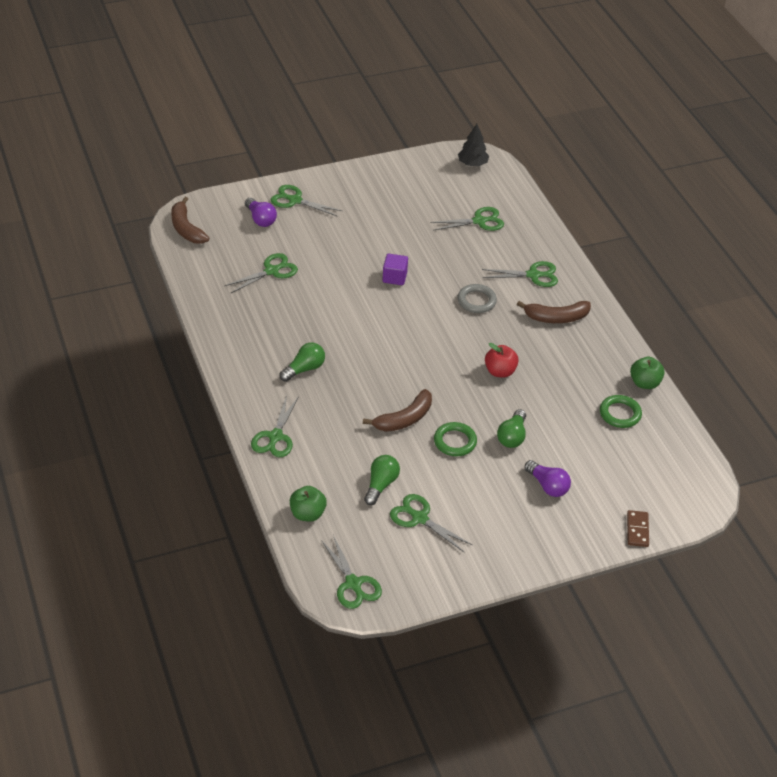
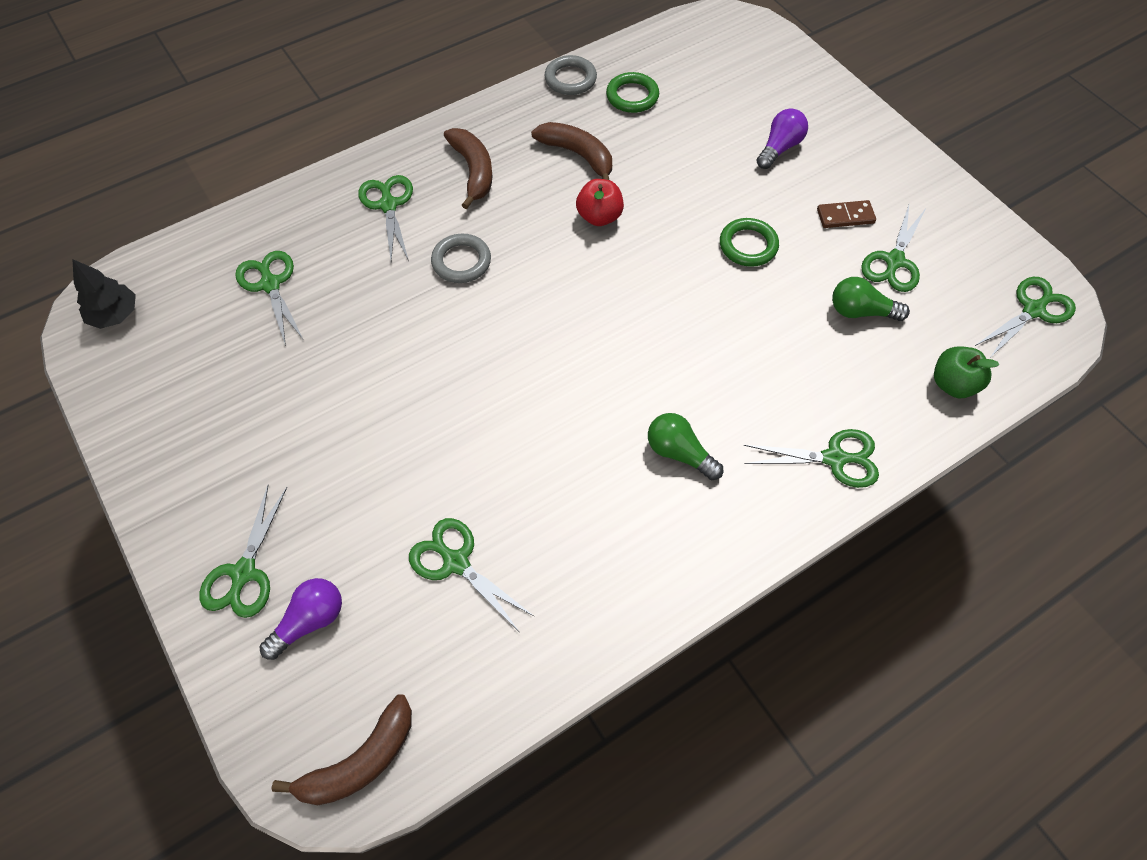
camera: 100 degrees left, 15 degrees up
(394, 277) = (431, 373): purple cube -> none
(404, 419) = (730, 307): brown banana -> brown banana (578, 155)
(512, 436) = (713, 190): green light bulb -> none
(637, 530) = (807, 69): brown domino -> brown domino (845, 216)
(644, 383) = (570, 79): green apple -> grey ring

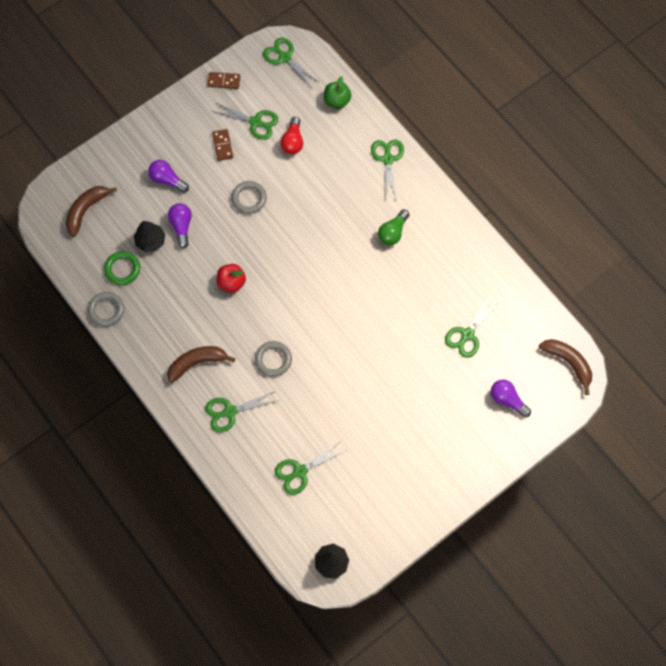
camera: 95 degrees left, 10 degrees up
(244, 572) = (487, 438): green scissors -> none
(578, 155) = (179, 299): brown banana -> brown banana (86, 210)
(675, 126) = (150, 241): none -> black tree
(699, 162) = (182, 226): none -> purple light bulb
(748, 245) = (249, 198): green ring -> grey ring
(861, 311) = (293, 141): green light bulb -> red light bulb
(969, 223) = (224, 81): none -> brown domino

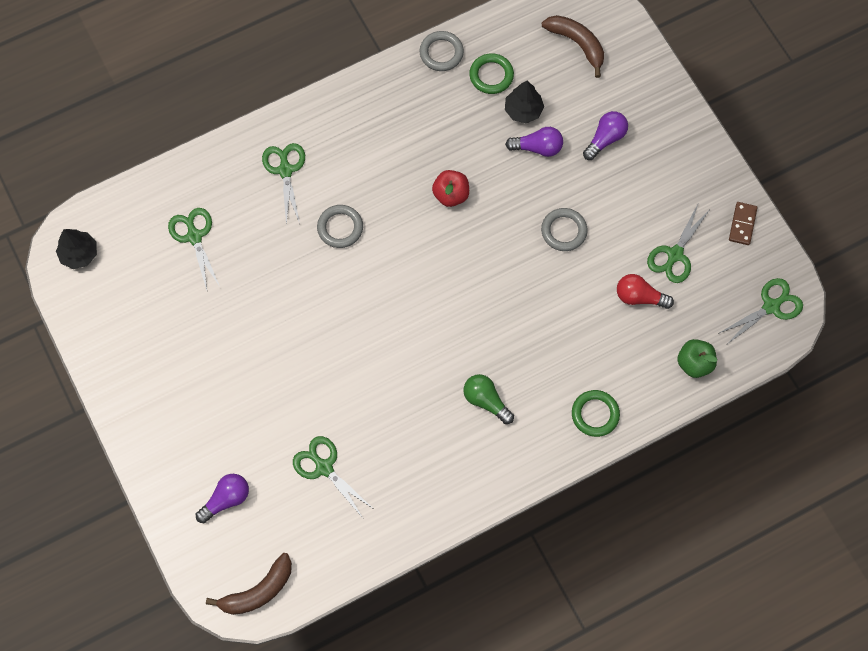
camera: 100 degrees right, 0 degrees up
(197, 363) = (354, 142): brown banana -> none
(222, 145) = (645, 210): brown domino -> none
(388, 159) = (595, 414): green scissors -> green ring

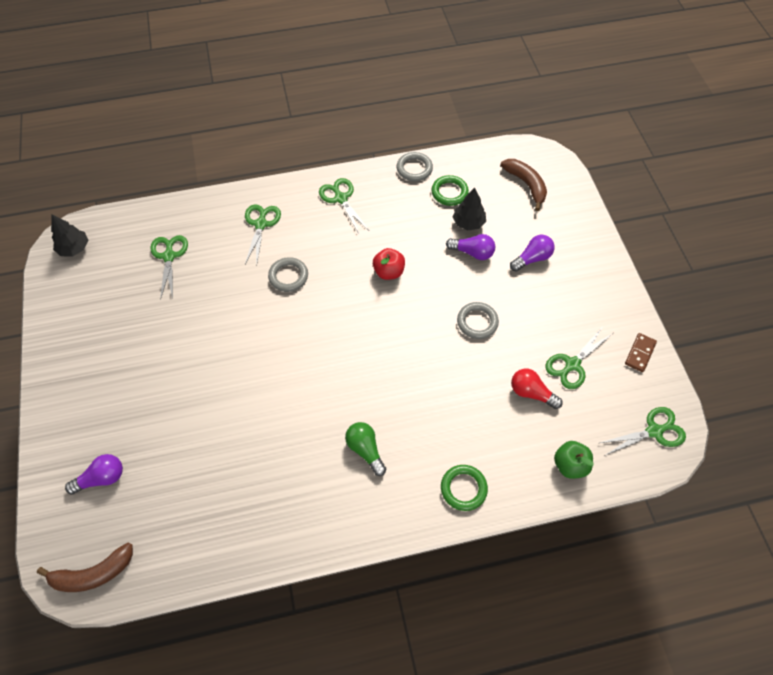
camera: 15 degrees right, 10 degrees down
(324, 467) = (199, 472): green scissors -> green scissors (341, 198)

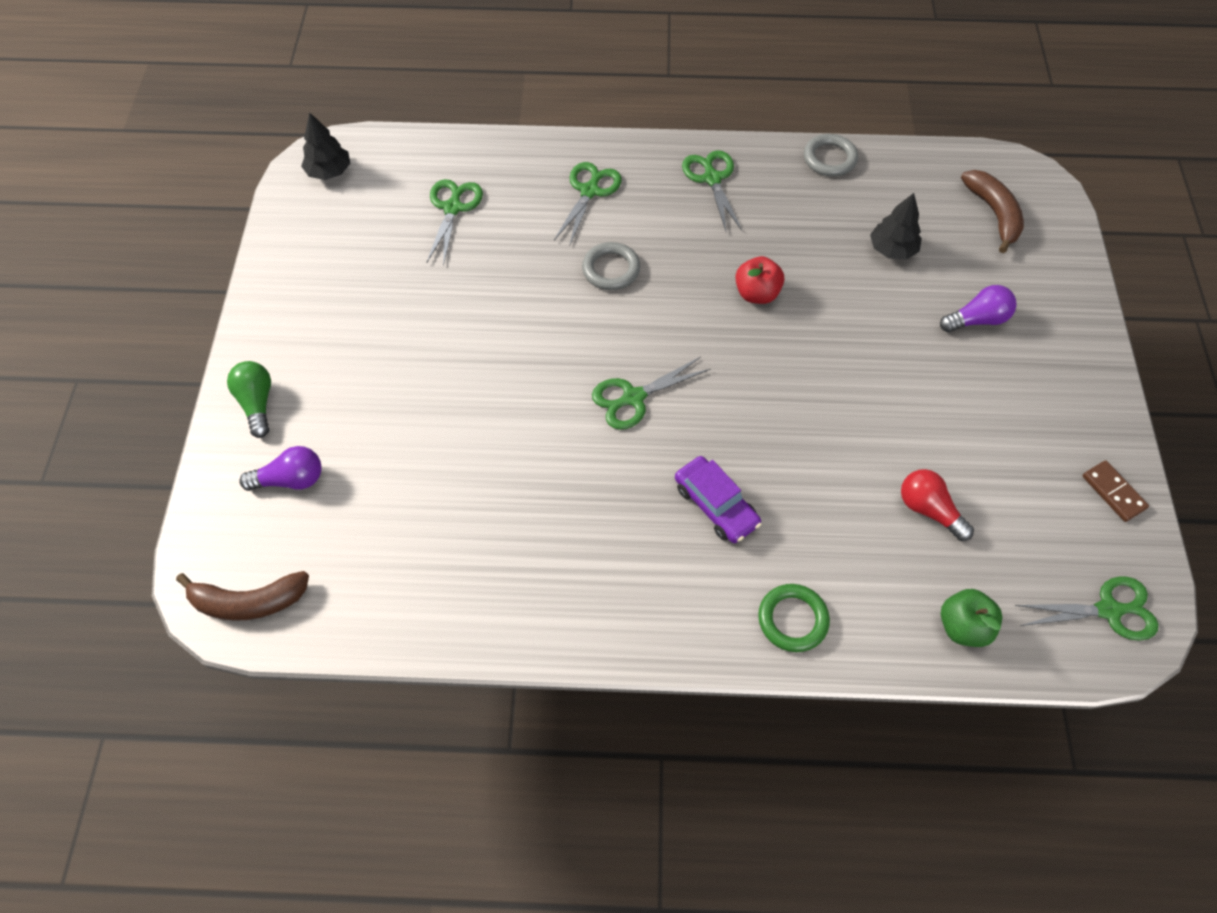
camera: 15 degrees right, 0 degrees up
(365, 450) = (662, 530): green light bulb -> green light bulb (257, 403)
(396, 423) = (716, 505): none -> purple car
(449, 192) = (874, 202): green ring -> none
(472, 252) = (888, 292): purple light bulb -> none
(477, 322) = (871, 391): grey ring -> none
(572, 364) = (1002, 484): green scissors -> green scissors (633, 397)
(640, 353) = (1113, 492): brown domino -> brown domino turned 75 degrees counterclockwise

